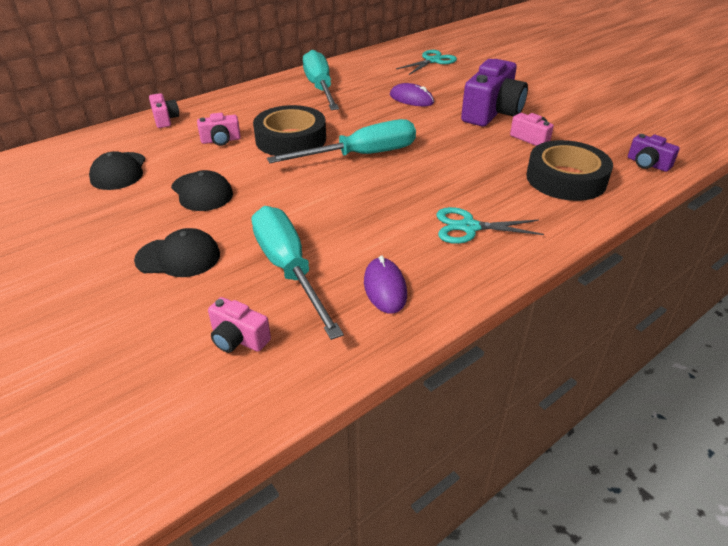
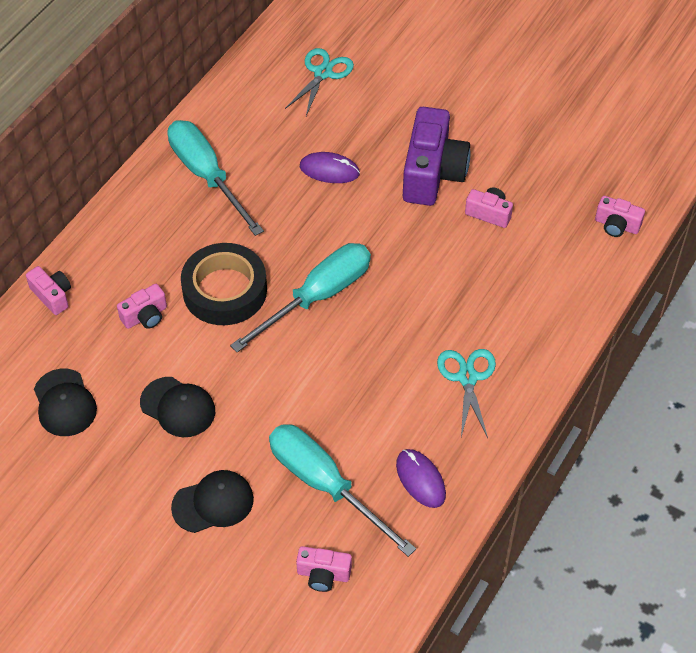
camera: 20 degrees left, 15 degrees up
(469, 227) = (467, 377): turquoise scissors -> turquoise scissors turned 105 degrees clockwise
(566, 179) = (541, 275): black tape -> none
(647, 164) = (616, 225): purple camera -> pink camera

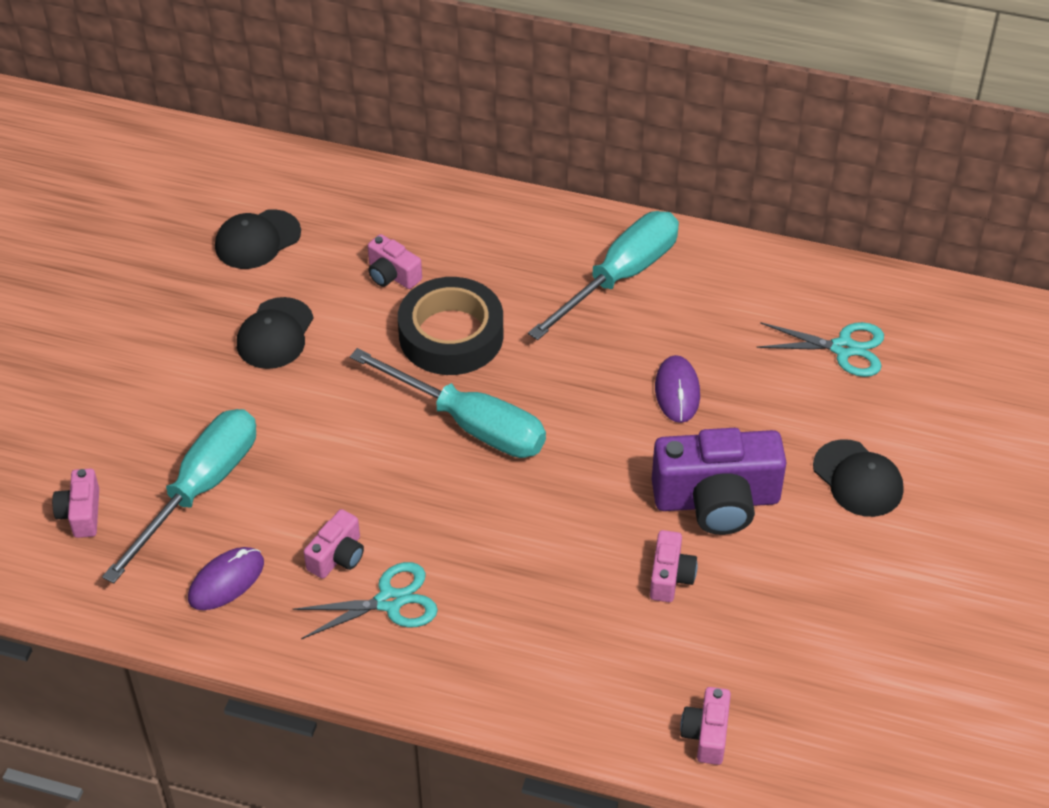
camera: 75 degrees right, 5 degrees down
(52, 296) = (396, 192): pink camera -> pink camera (337, 556)
(213, 503) = (156, 395): black cap -> black cap (858, 479)

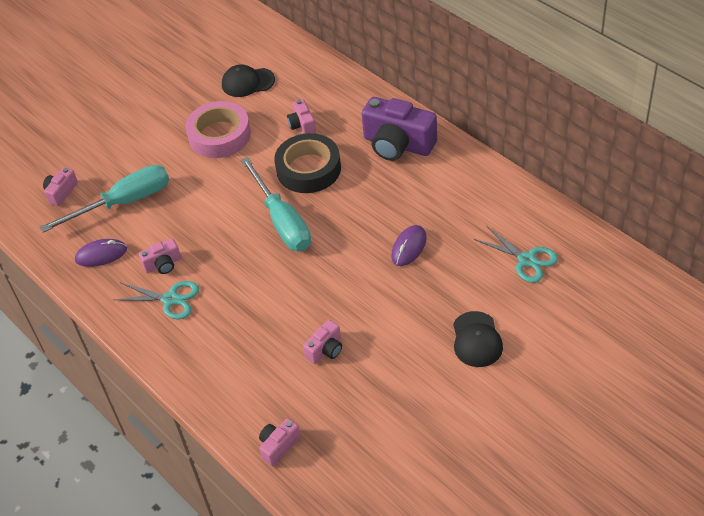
camera: 35 degrees right, 0 degrees up
(275, 334) = (219, 135): black cap -> pink tape
(620, 277) = (425, 170): turquoise screwdriver -> none
(716, 500) = (384, 318): purple camera -> purple camera (397, 144)

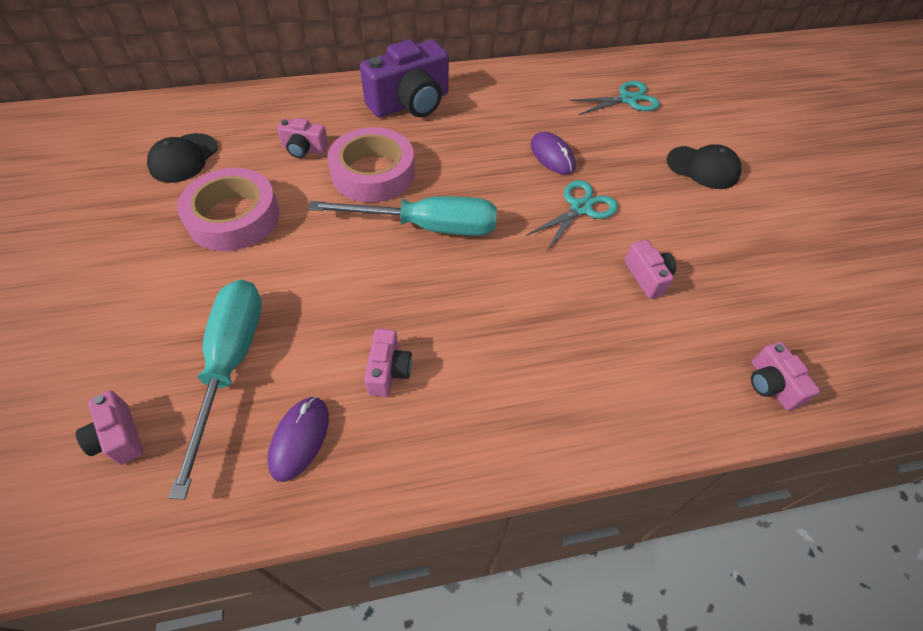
camera: 65 degrees left, 5 degrees up
(170, 299) = (457, 390): turquoise scissors -> turquoise scissors (581, 208)
(308, 169) = (373, 173): black tape -> pink tape

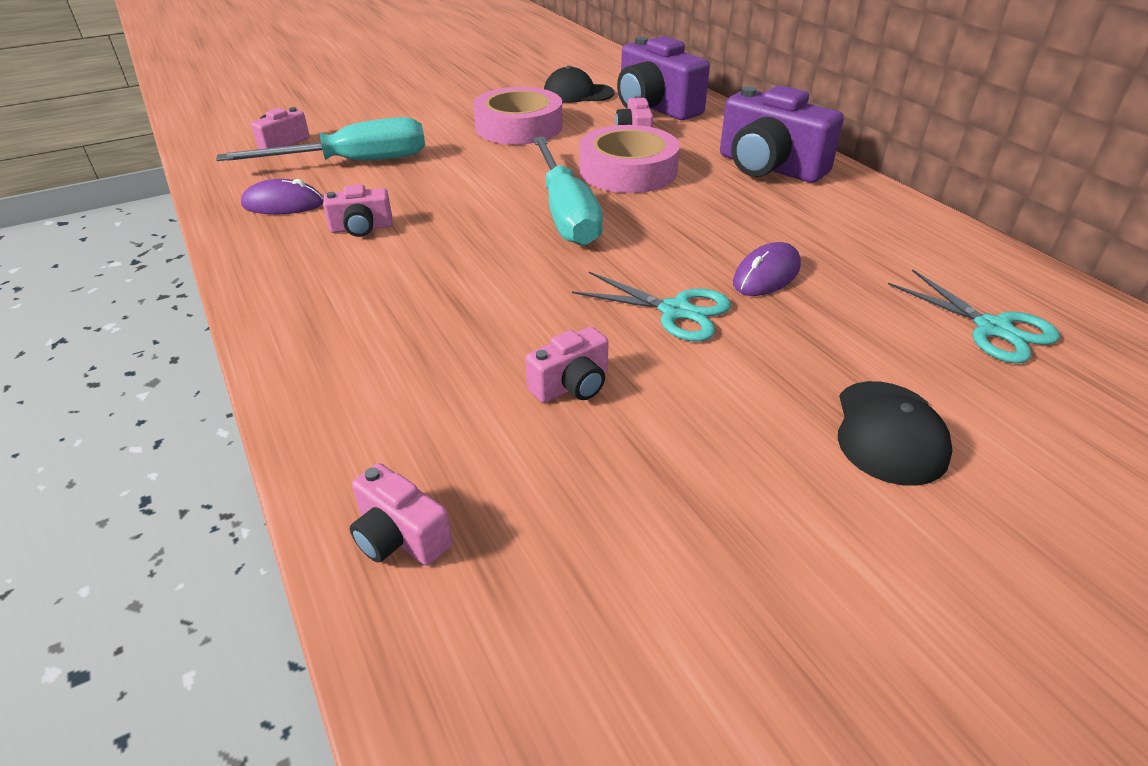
camera: 75 degrees right, 15 degrees down
(259, 122) = (655, 107): none -> purple camera
(771, 385) = (400, 536): pink camera -> pink camera turned 105 degrees counterclockwise

